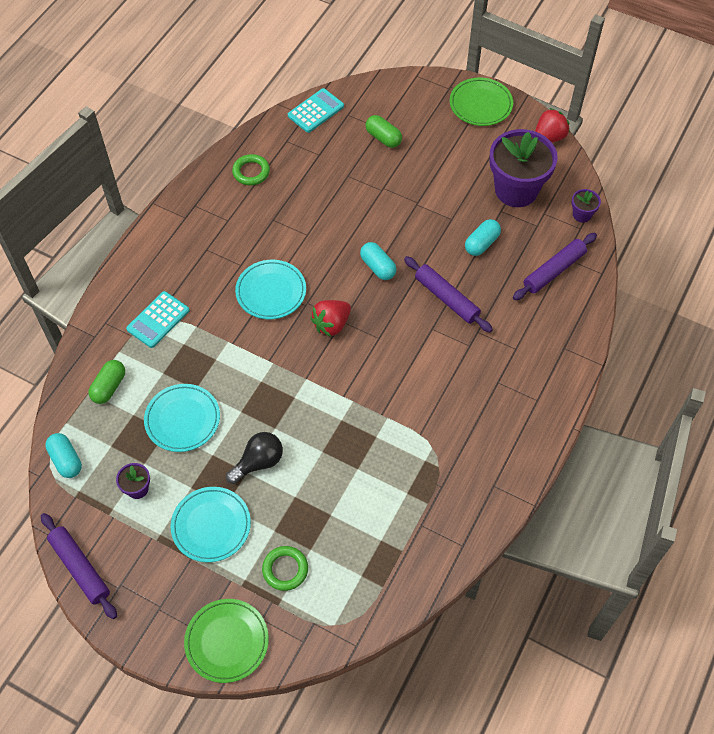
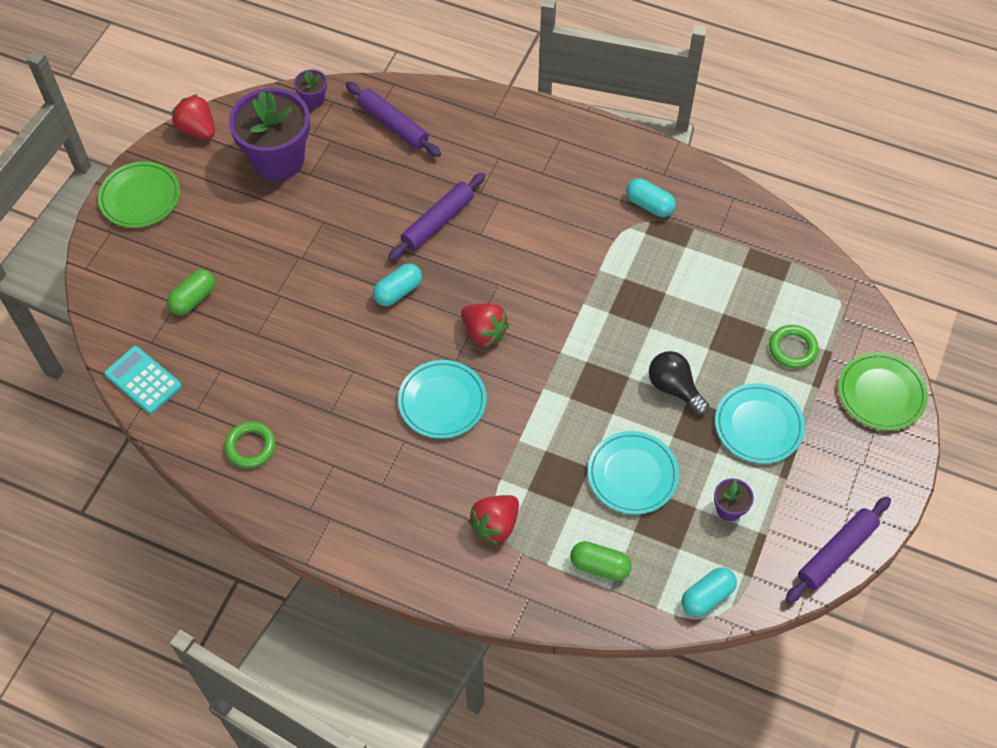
camera: 95 degrees left, 0 degrees up
(158, 320) = (495, 525): turquoise calculator -> red strawberry
(481, 243) = (358, 191): turquoise capsule -> turquoise capsule (649, 205)

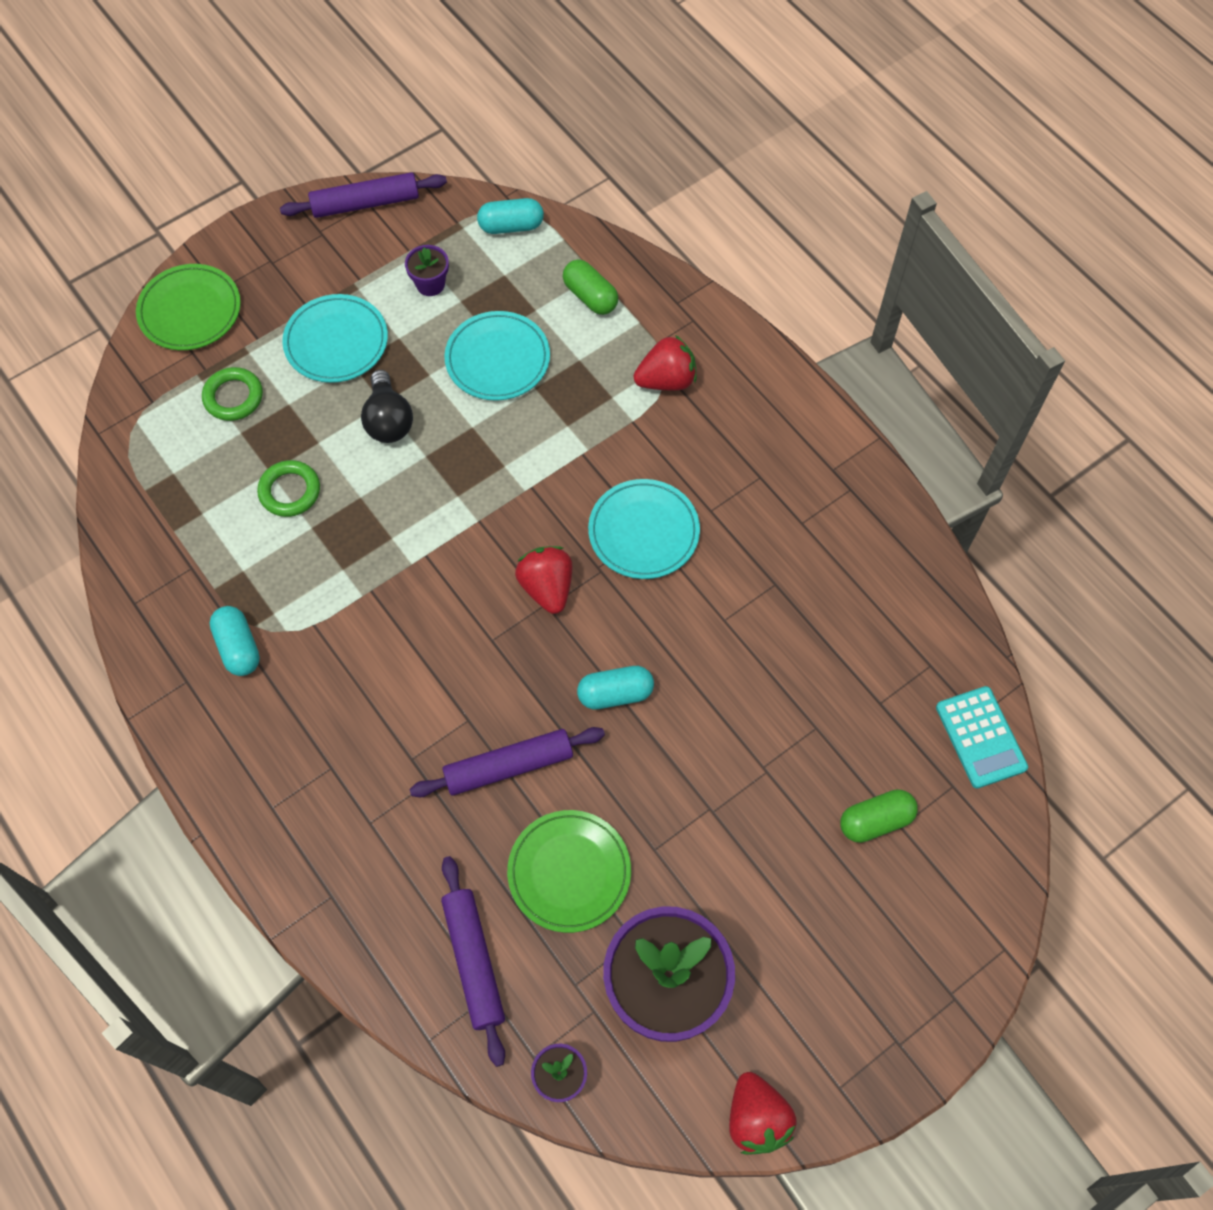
camera: 150 degrees left, 5 degrees up
(140, 197) = (888, 1033): green plate -> green plate (569, 872)
(250, 447) = (884, 589): green ring -> green ring (290, 491)

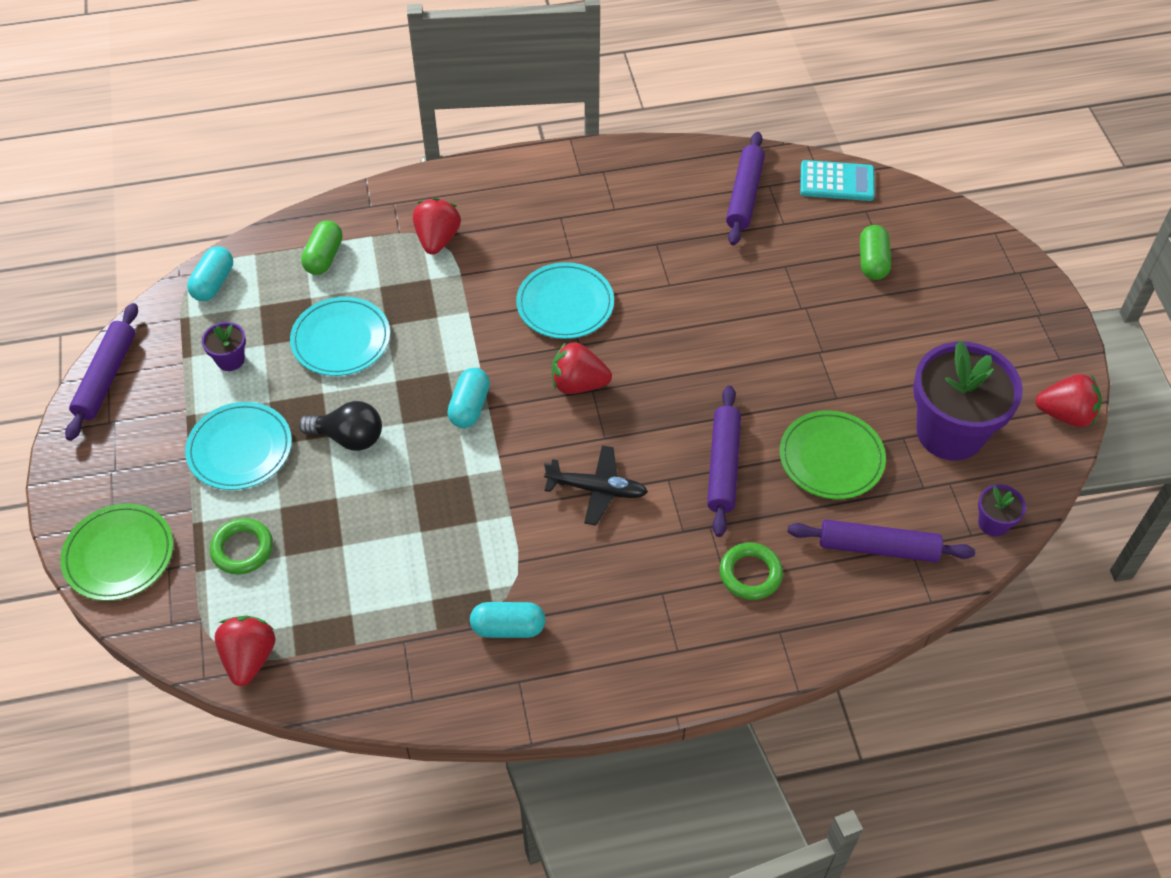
camera: 65 degrees left, 10 degrees down
(129, 457) = (249, 658): none -> red strawberry
(290, 491) = (373, 536): green ring -> green ring (750, 574)
(426, 658) = (596, 489): none -> black plane
(590, 296) = (324, 257): green capsule -> green capsule turned 60 degrees counterclockwise
(615, 694) = (696, 374): turquoise capsule -> turquoise capsule (469, 407)
(899, 645) = (744, 195): none -> purple rolling pin

